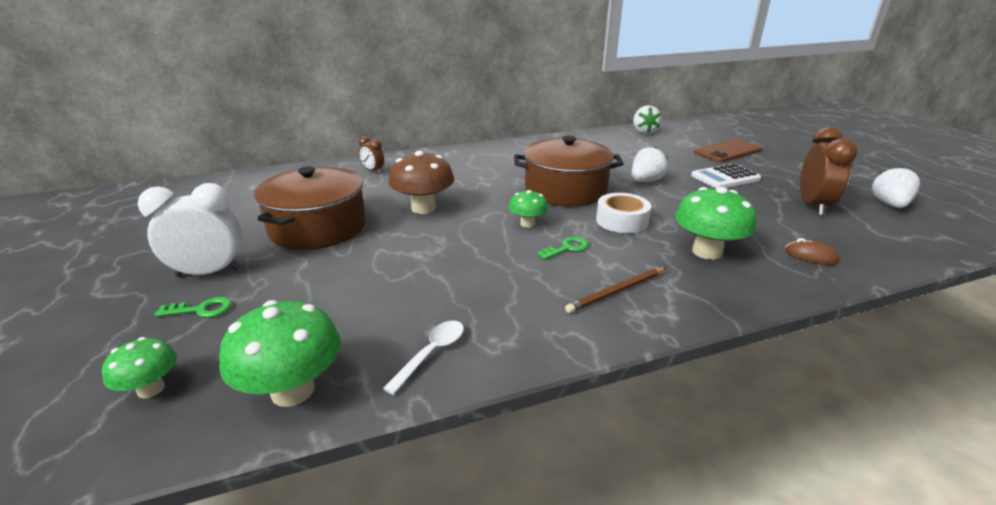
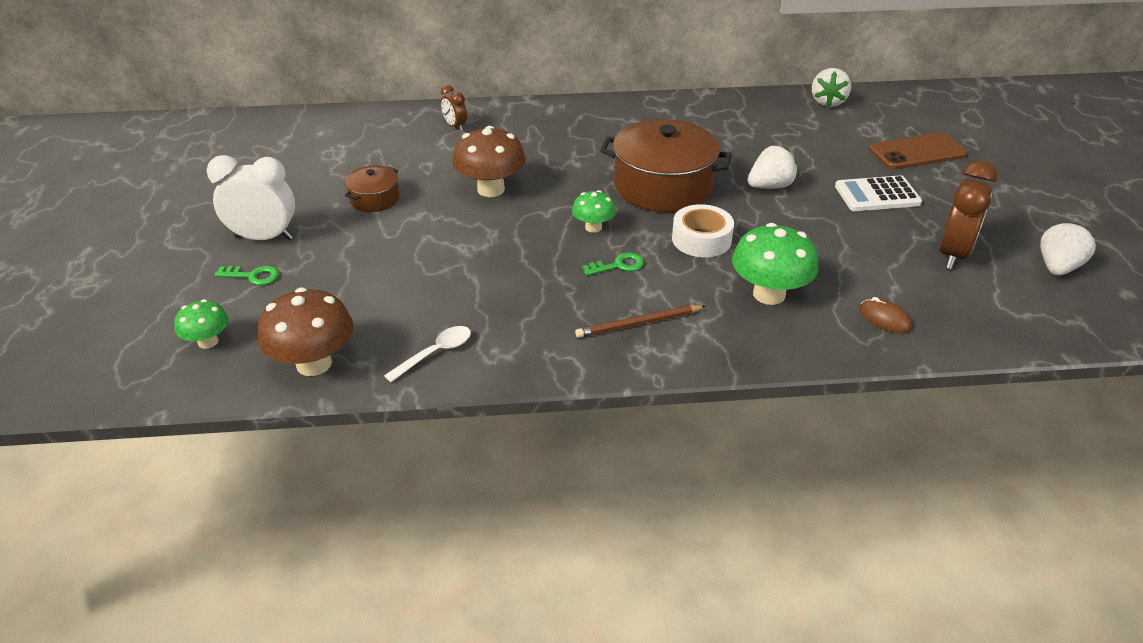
camera: 15 degrees right, 10 degrees up
(293, 390) = (314, 364): green mushroom -> brown mushroom
(318, 227) = (374, 199): brown pot -> brown pot, size x0.49

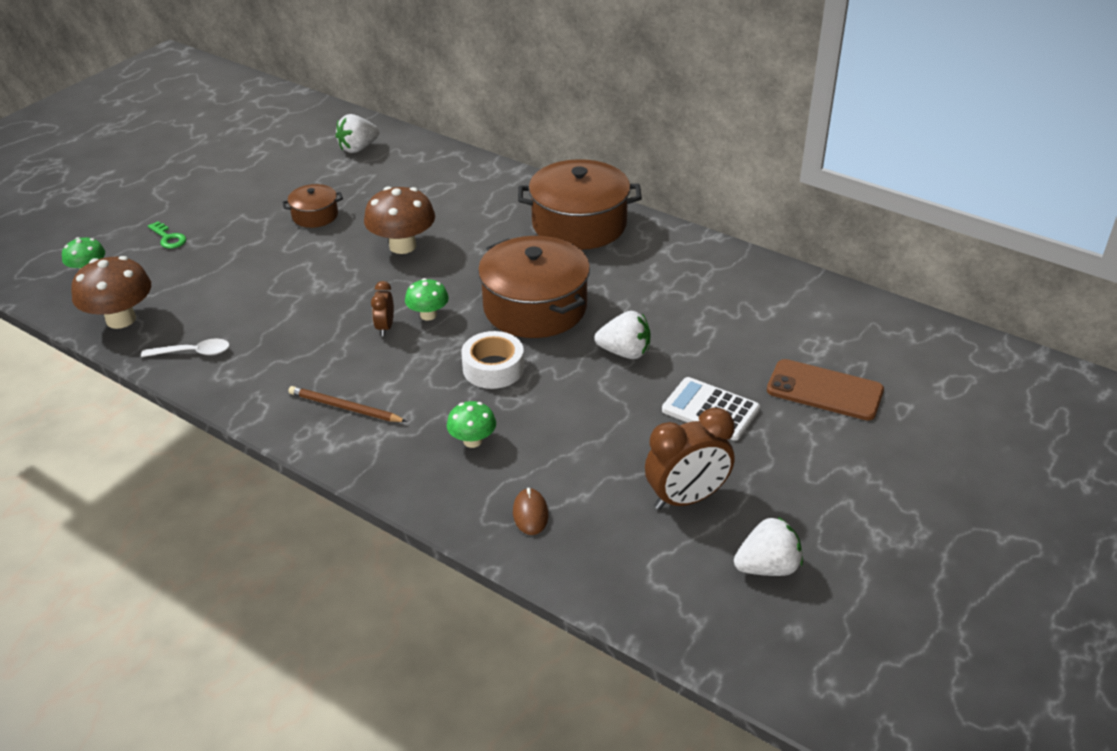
camera: 40 degrees right, 0 degrees up
(264, 238) = (210, 212): white clock -> none
(455, 126) = (454, 179): brown clock -> brown clock (385, 327)
(603, 120) = (579, 224): none -> brown pot
(618, 265) = (399, 355): green key -> none
(769, 294) = (472, 441): green mushroom -> green mushroom, size x0.57
(828, 102) = (819, 299): white strawberry -> white strawberry (358, 148)

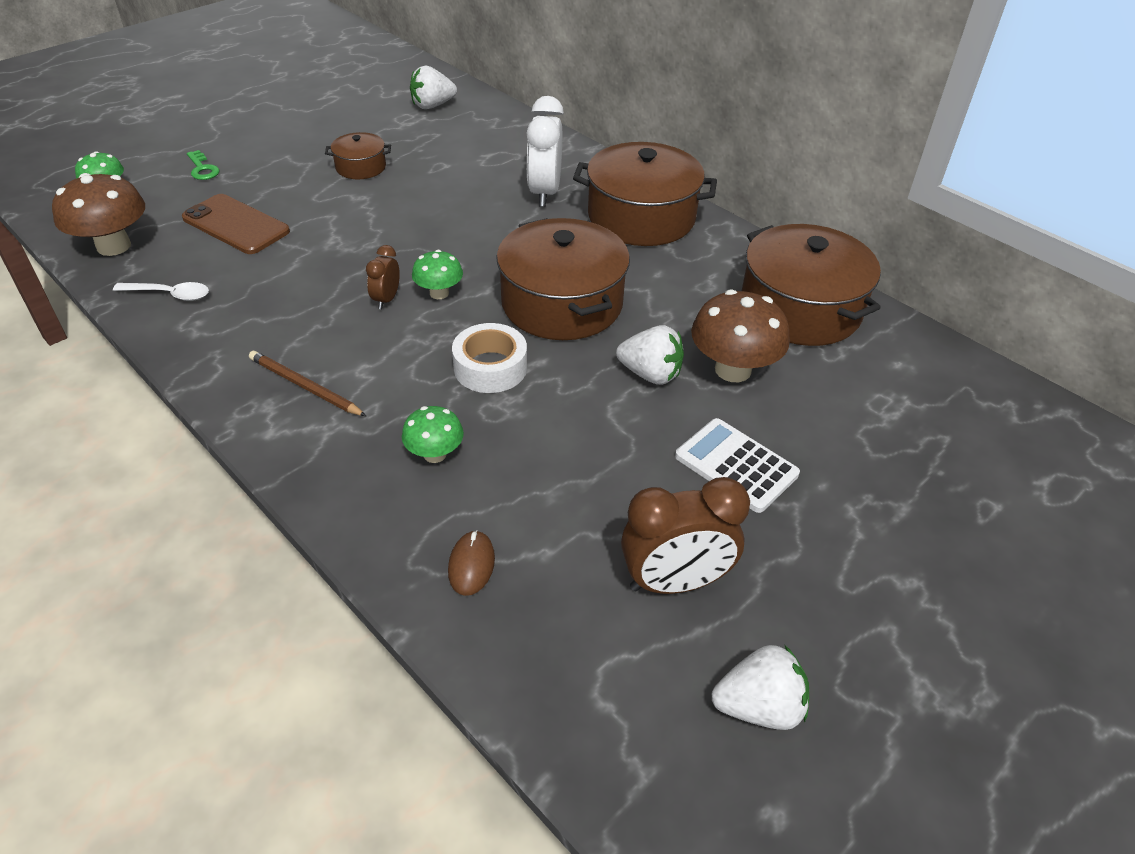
camera: 10 degrees right, 5 degrees up
(402, 246) = (440, 212): brown mushroom -> brown mushroom (733, 370)
(488, 215) = (544, 193): none -> white clock
(731, 281) = (800, 309): none -> brown pot
(824, 390) = (888, 465): brown phone -> brown phone (236, 225)

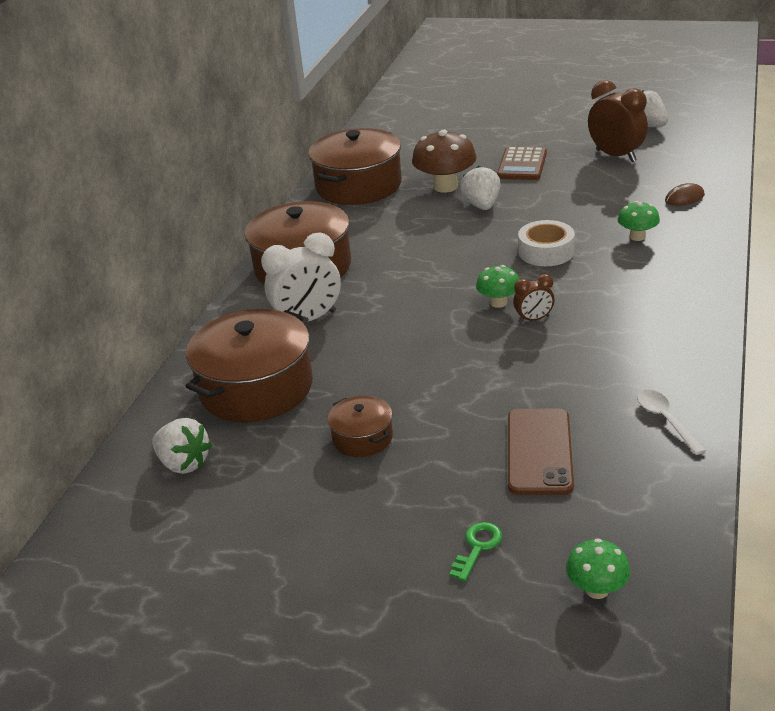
camera: 115 degrees left, 10 degrees down
(114, 246) = (660, 504): brown mushroom -> none
(304, 386) = (656, 302): brown pencil -> none
(562, 303) = (449, 255): brown pot -> brown pot (256, 388)
(736, 465) = (522, 165): white calculator -> brown calculator

